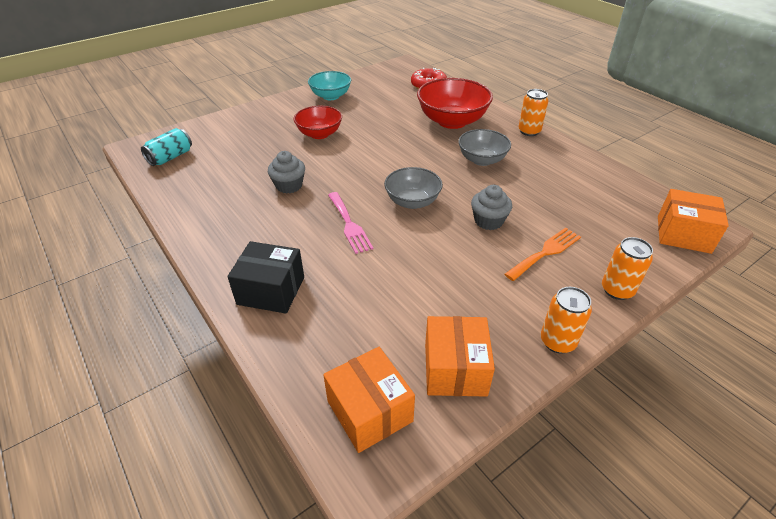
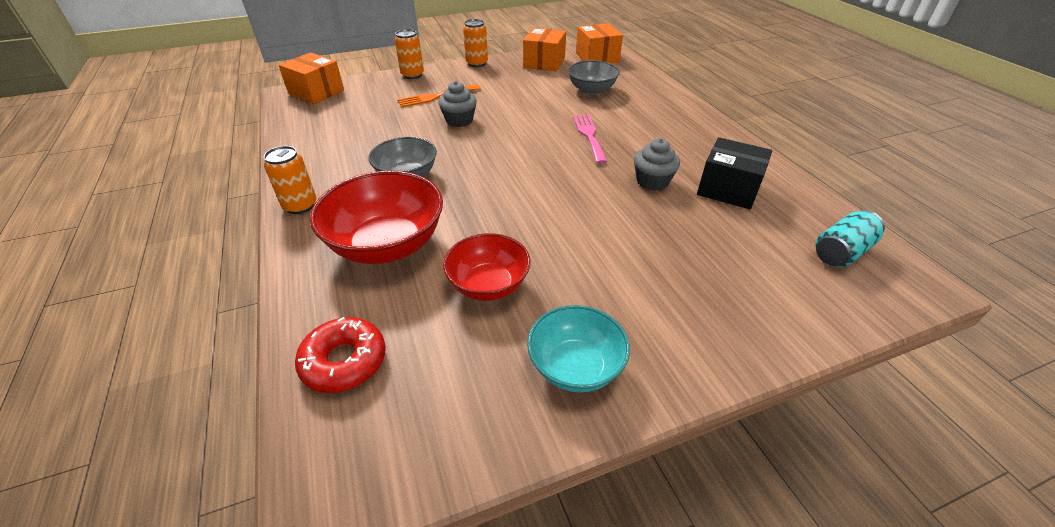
camera: 165 degrees left, 0 degrees up
(271, 290) = (658, 104): black box -> black box (728, 189)
(319, 134) = (609, 257): red bowl -> red bowl (488, 285)
(412, 201) = (518, 145): grey bowl -> grey bowl (591, 90)

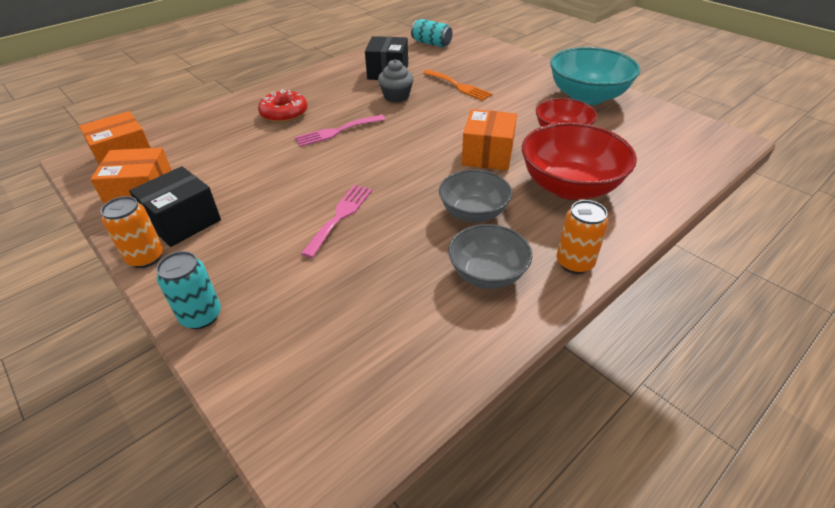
camera: 110 degrees left, 0 degrees up
(316, 92) = (300, 423): orange box -> orange box (487, 155)
(344, 361) = (672, 163): red donut -> red donut (284, 113)
(412, 75) = (201, 316): orange can -> turquoise can
(435, 97) = (279, 259): orange fork -> orange fork (458, 86)
(459, 120) = (340, 216): grey cupcake -> pink fork
(503, 73) = (183, 221): none -> black box
(575, 366) = (587, 97): turquoise bowl -> turquoise bowl, size x1.58
(591, 90) = (230, 146): grey bowl -> grey bowl (487, 274)

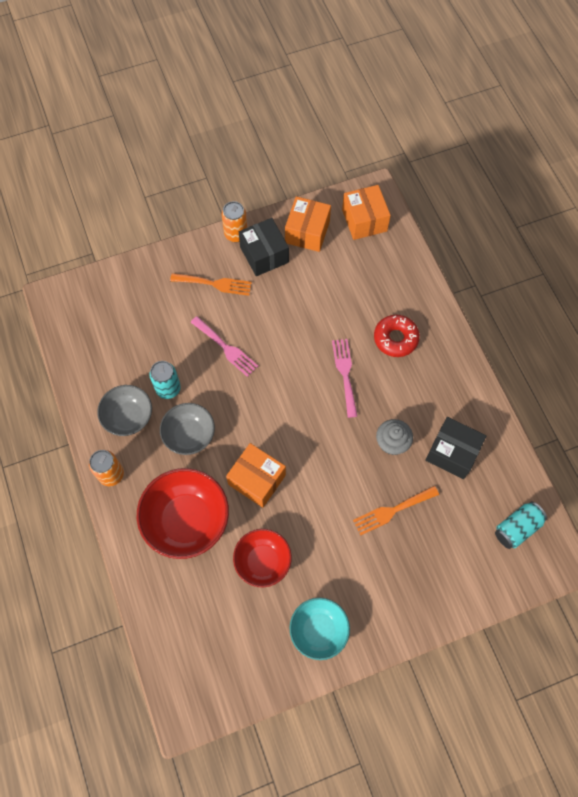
camera: 110 degrees right, 25 degrees up
(201, 316) = (171, 260): turquoise can -> turquoise can (168, 388)
(240, 254) = (215, 284): none -> orange fork
(587, 97) = (318, 630): turquoise bowl -> turquoise bowl, size x0.63

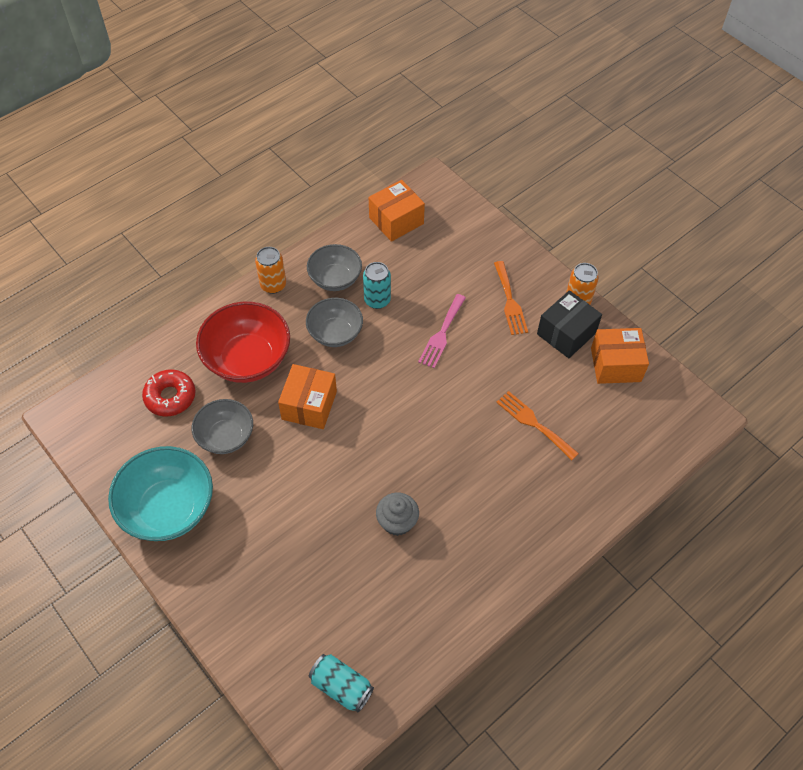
camera: 70 degrees right, 10 degrees down
(263, 561) = (226, 436): red bowl -> grey bowl
(318, 630) = (168, 508): turquoise bowl -> turquoise bowl, size x1.58
(345, 373) = (460, 451): pink fork -> none
(364, 220) = (662, 416): orange box -> orange box (396, 221)
(392, 511) = (318, 544): orange fork -> orange fork (533, 423)
(395, 338) = (526, 490): red donut -> red donut (170, 397)
(452, 453) = (409, 589): black box -> none

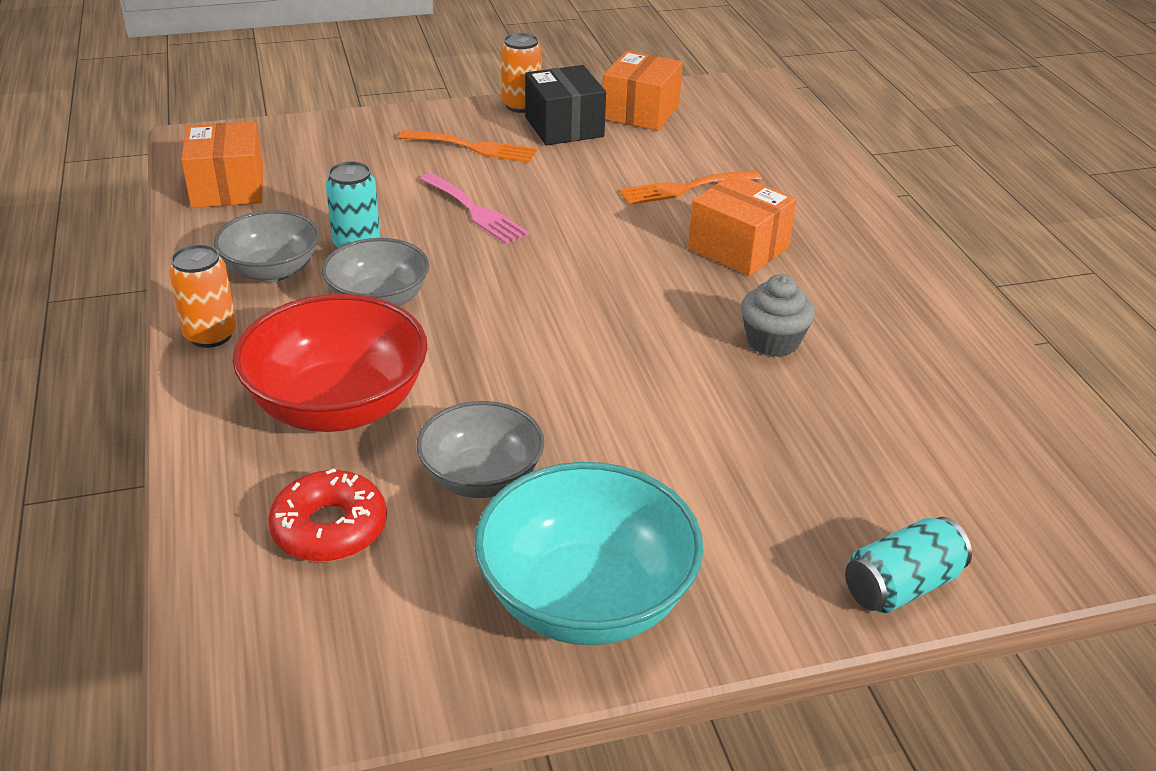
camera: 65 degrees left, 20 degrees down
(309, 405) = (495, 365): orange box -> orange box (738, 248)
(341, 686) = (1040, 478): turquoise can -> turquoise can (901, 586)

